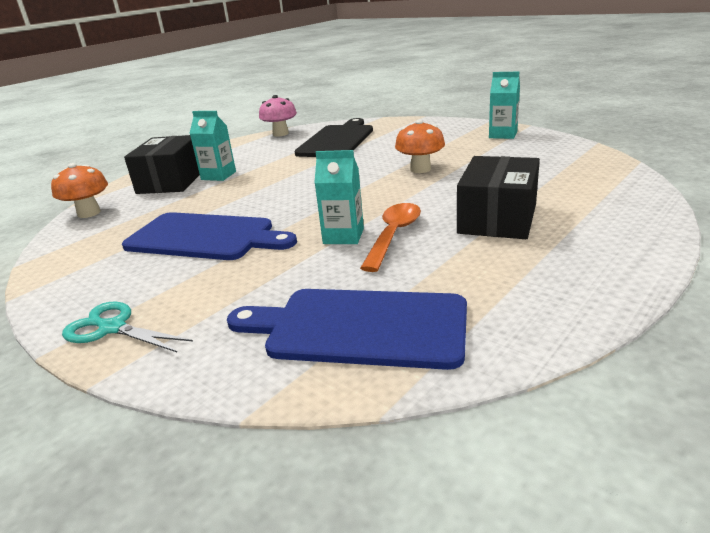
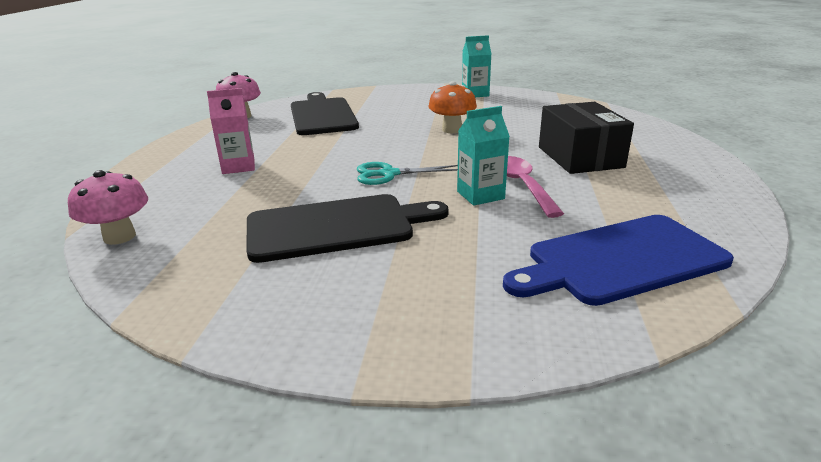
camera: 35 degrees left, 0 degrees up
(89, 213) = (119, 237): orange mushroom -> pink mushroom
(112, 328) = (392, 337): turquoise scissors -> turquoise scissors (389, 174)
(171, 181) = (182, 182): black box -> none
(204, 237) = (336, 227): blue cutting board -> black cutting board
(218, 176) = (238, 166): turquoise carton -> pink carton
(393, 235) = (523, 185): orange spoon -> pink spoon

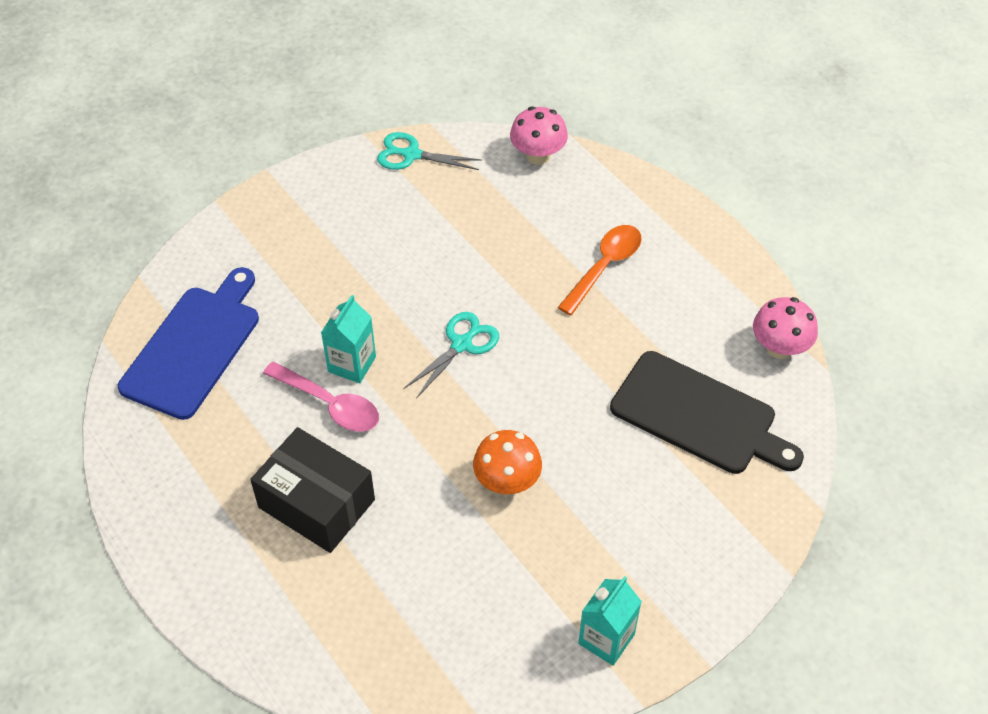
camera: 135 degrees right, 25 degrees up
(191, 300) = (411, 155): none -> turquoise scissors
(238, 166) = (604, 267): pink carton -> orange spoon
(336, 227) = (414, 255): black cutting board -> none

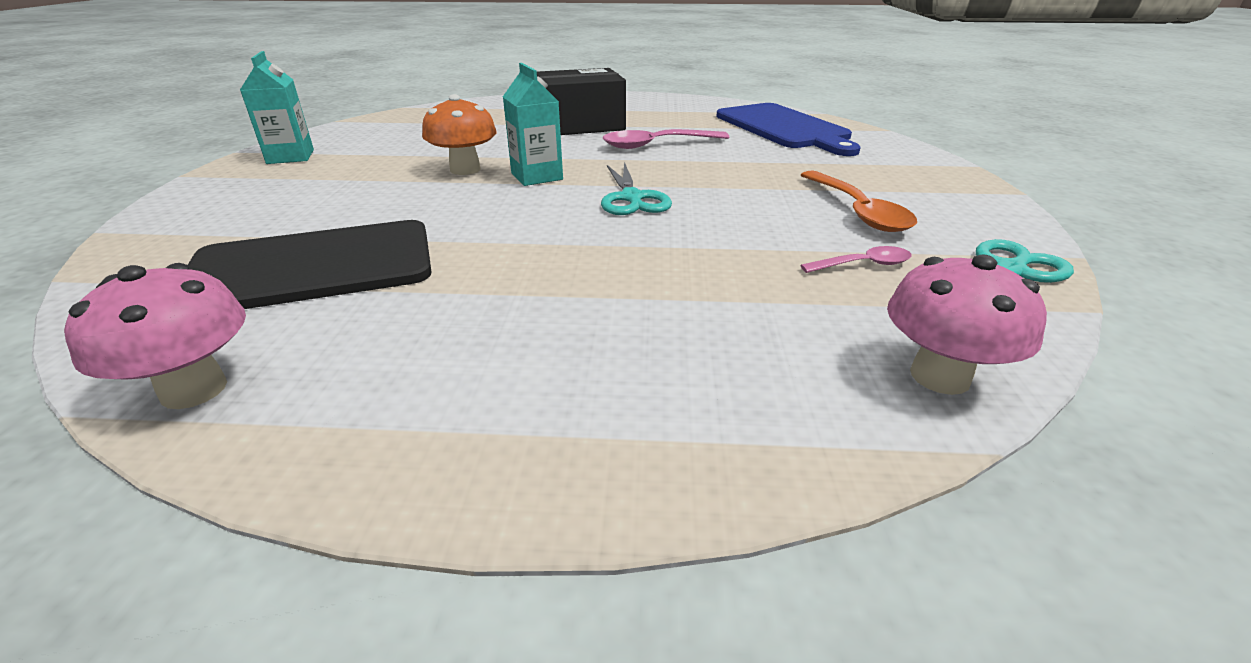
camera: 130 degrees right, 20 degrees down
(352, 364) = (685, 159): turquoise carton -> turquoise carton (537, 176)
(456, 204) = (863, 265): none -> pink spoon
(604, 267) = (602, 318): orange spoon -> orange spoon (857, 211)

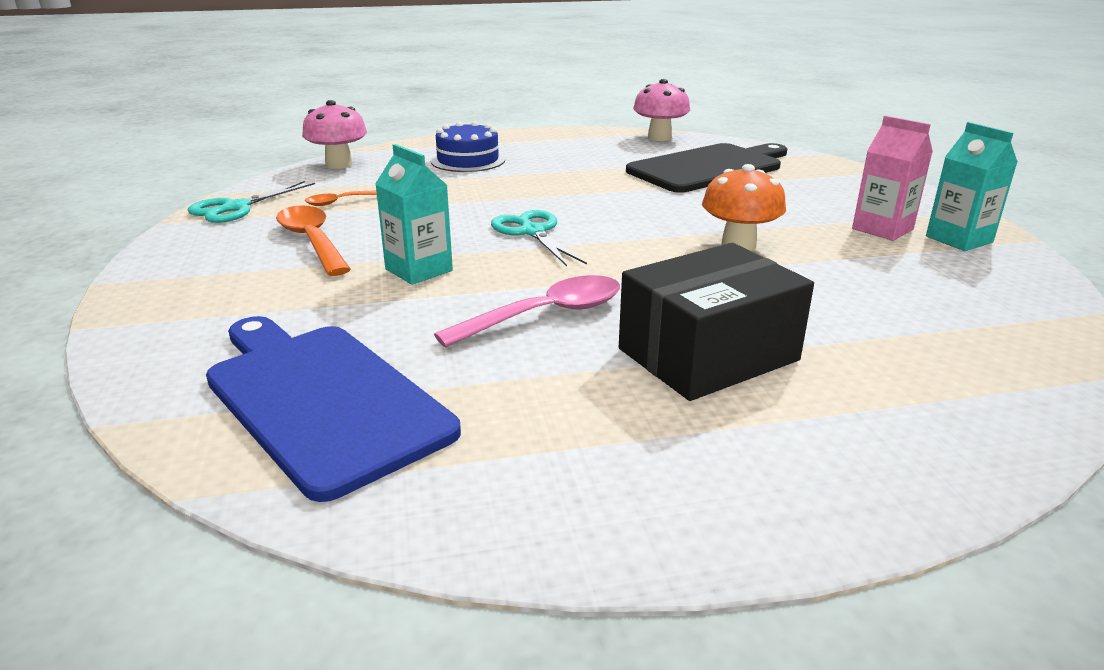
camera: 165 degrees right, 5 degrees down
(322, 169) = (882, 229): none -> pink carton
(537, 176) = (650, 245): turquoise carton -> turquoise carton (419, 270)
(669, 351) = (468, 160): none -> blue cake
(863, 265) = (341, 202): pink spoon -> orange spoon

